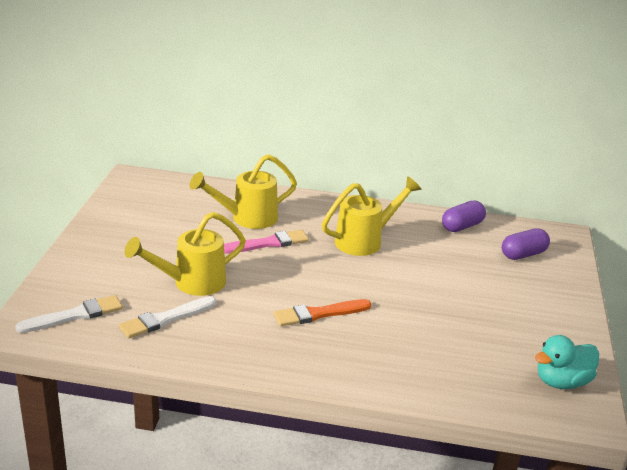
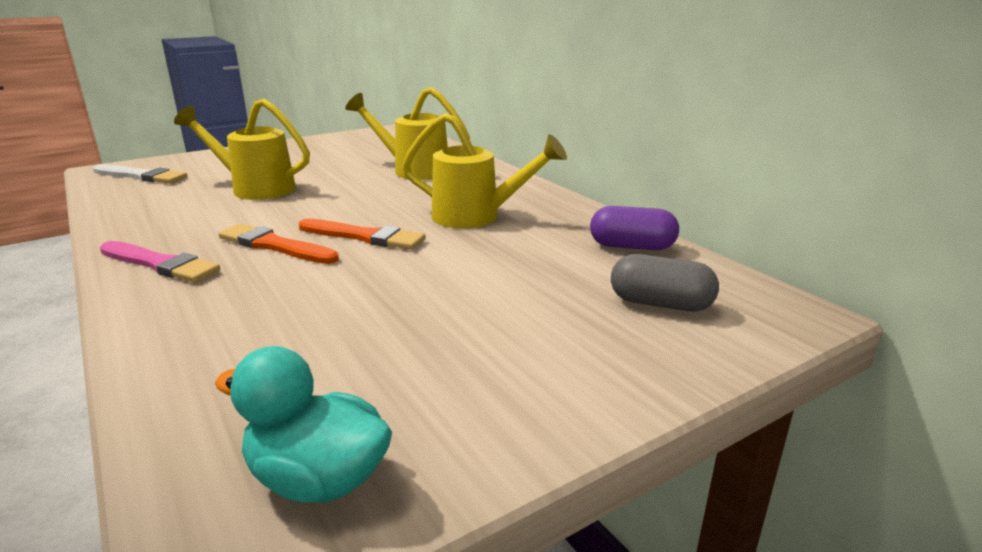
camera: 50 degrees right, 5 degrees down
(165, 319) = (174, 199): white brush -> none
(268, 243) = (382, 188): pink brush -> pink brush (160, 264)
(345, 283) = (364, 237): none -> orange brush
(523, 254) = (660, 304): purple capsule -> grey capsule

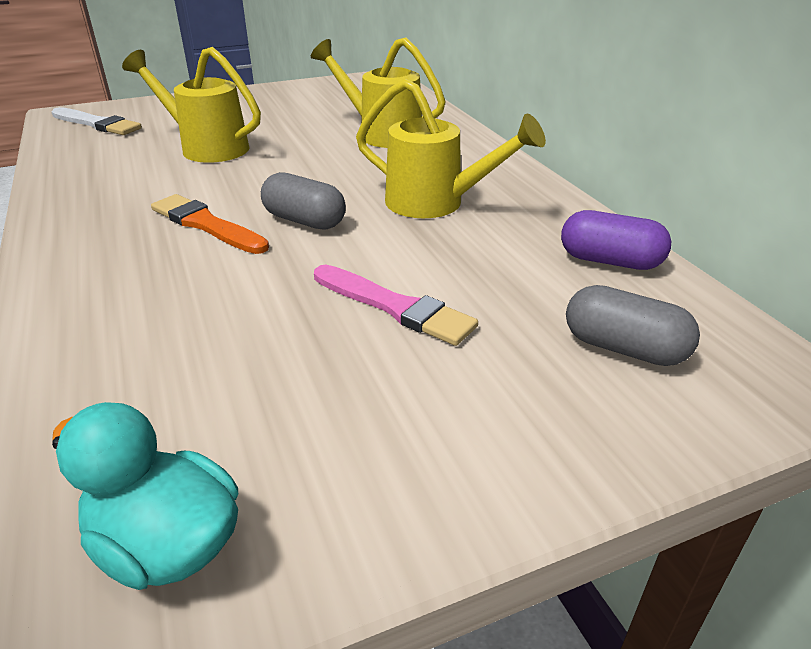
camera: 10 degrees right, 10 degrees up
(160, 264) = (84, 239): pink brush -> pink brush (395, 307)
(364, 237) = (304, 221): orange brush -> grey capsule

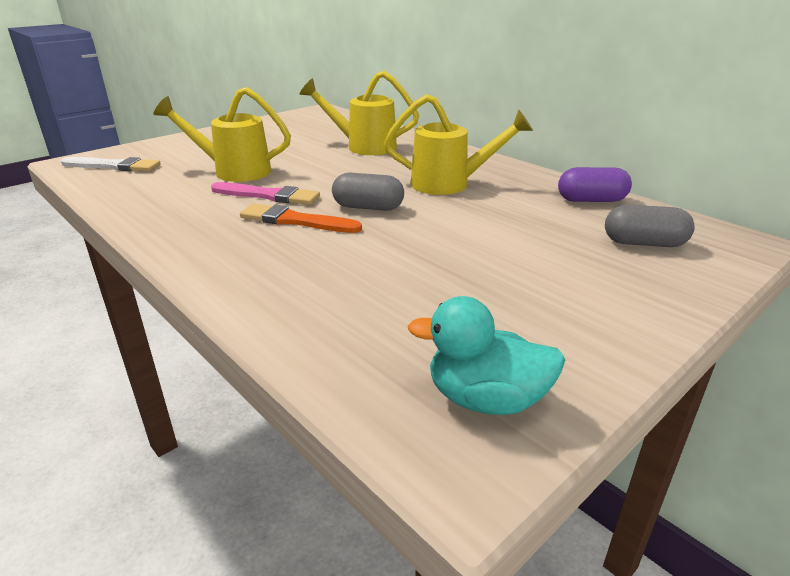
camera: 20 degrees left, 5 degrees down
(395, 307) = (487, 247): pink brush -> pink brush (268, 195)

